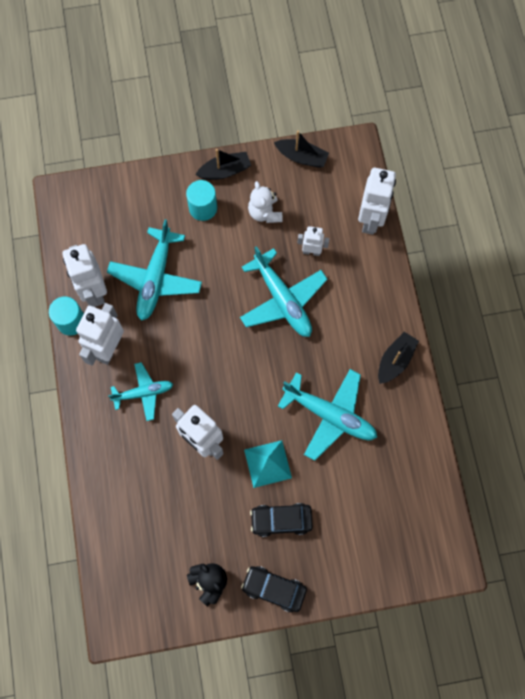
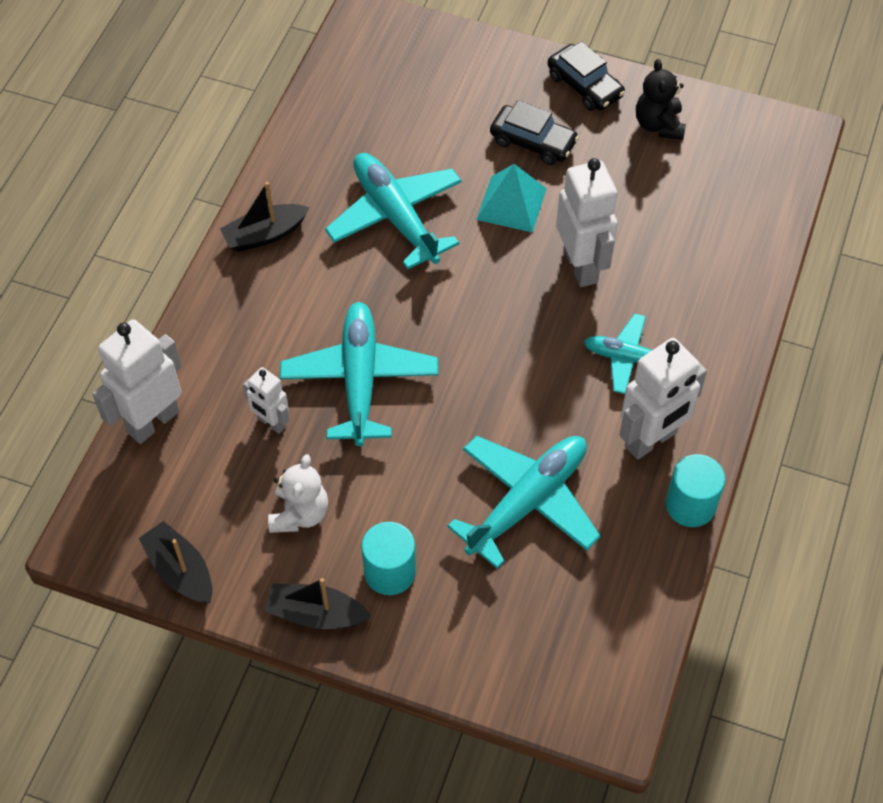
camera: 150 degrees left, 15 degrees down
(94, 292) = (633, 531): white robot -> none

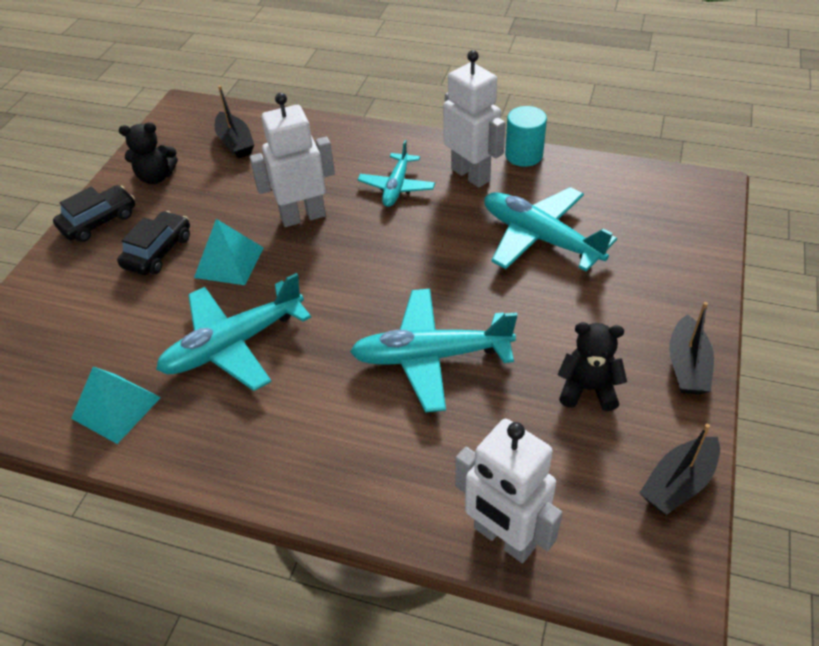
camera: 90 degrees left, 10 degrees down
(265, 235) = (245, 457): black boat -> black boat (235, 143)
(271, 422) = (489, 423): white robot -> none
(299, 514) = (588, 389): white teddy bear -> black teddy bear
(332, 137) = (116, 407): none -> turquoise pyramid
(390, 572) = (629, 318): turquoise cylinder -> none

